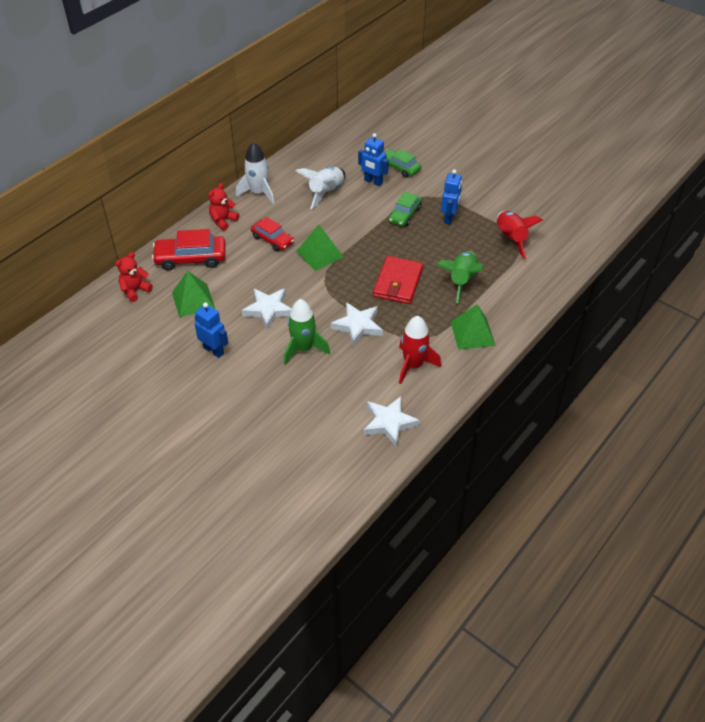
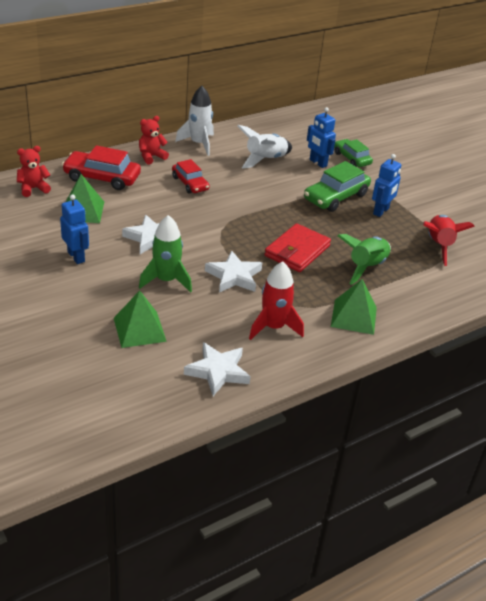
camera: 15 degrees right, 10 degrees down
(320, 254) = (230, 206): green pyramid -> green pyramid (139, 329)
(404, 214) = (335, 197): green car -> green car, size x1.53

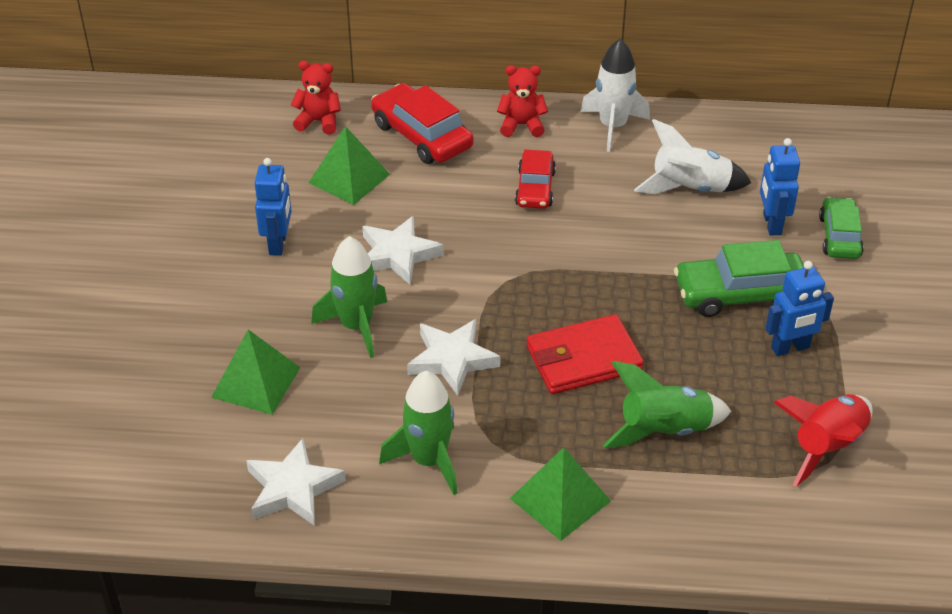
camera: 40 degrees right, 5 degrees up
(273, 327) = (429, 460): red rocket -> green rocket

